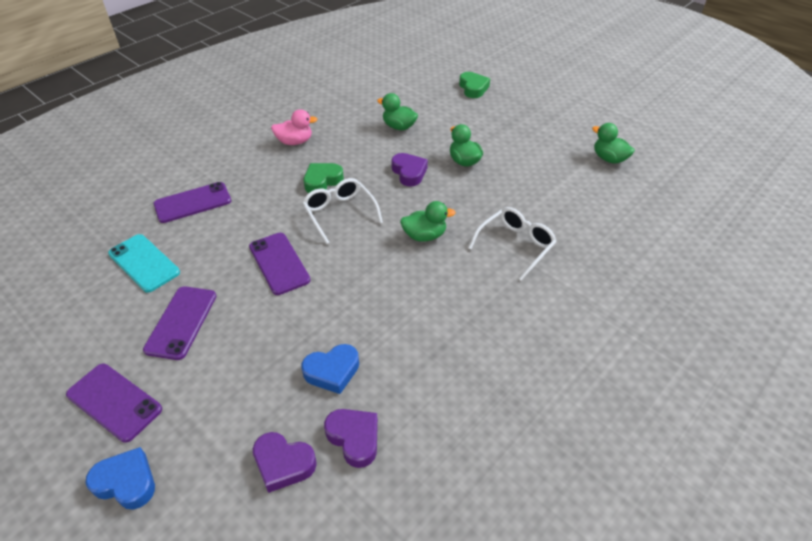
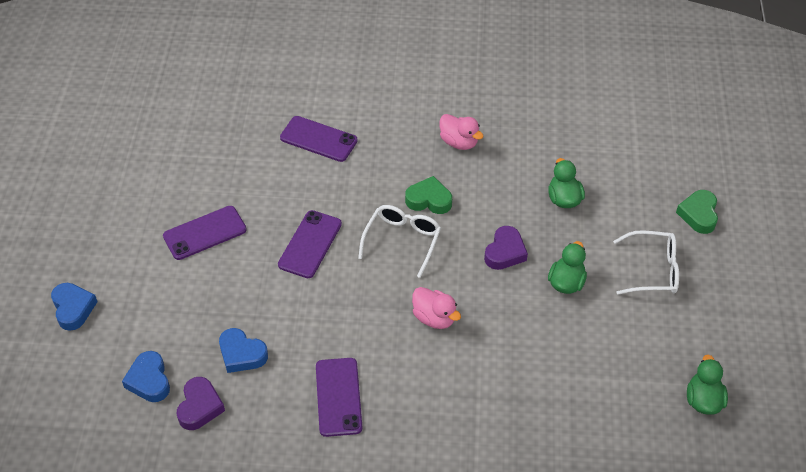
camera: 50 degrees right, 5 degrees up
(114, 402) = (116, 253): purple phone -> purple phone (338, 397)
(144, 263) = (234, 165): turquoise phone -> none
(283, 464) = (149, 380): purple heart -> blue heart
(424, 236) = (434, 318): green duck -> pink duck
(473, 88) = (698, 214): green heart -> green heart turned 150 degrees clockwise
(515, 245) = (488, 392): white glasses -> white glasses (653, 270)

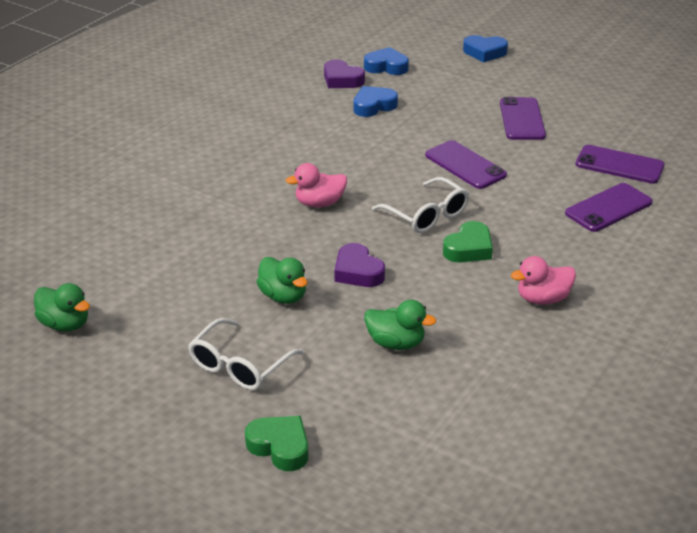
camera: 120 degrees right, 15 degrees down
(338, 397) = (289, 135): purple phone -> purple phone (619, 165)

